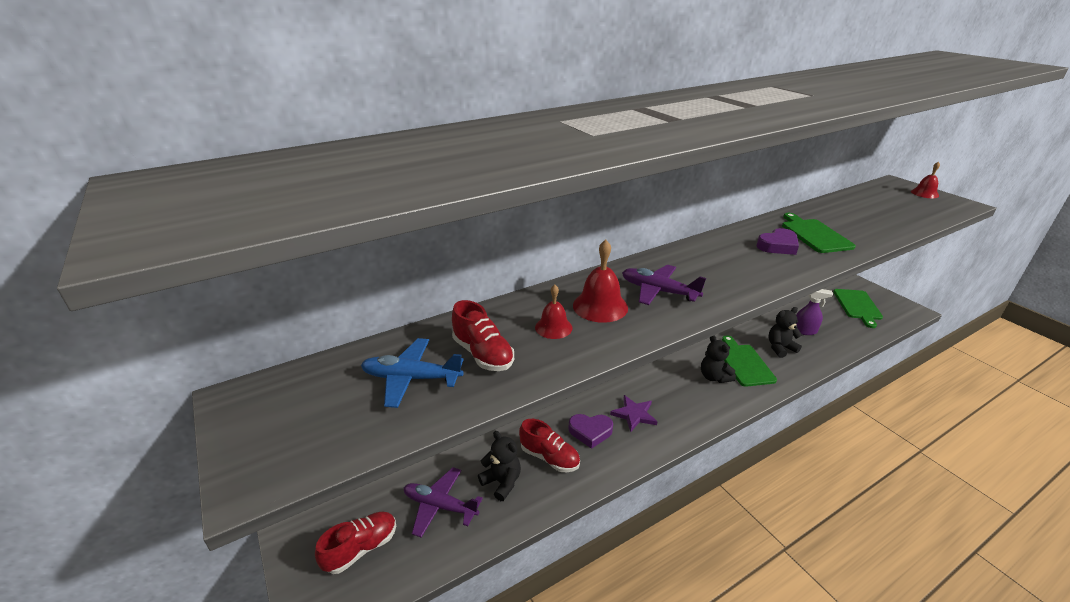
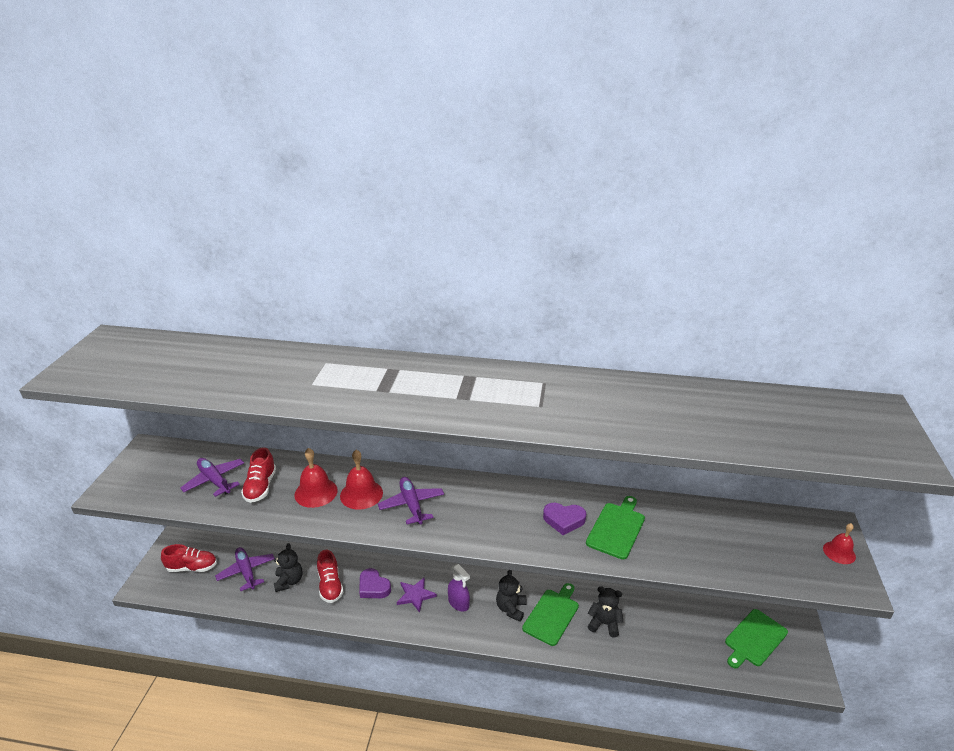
camera: 40 degrees right, 0 degrees up
(411, 378) = (214, 480): blue plane -> purple plane
(553, 327) = (316, 492): red bell -> red bell, size x1.56
(804, 331) = (653, 625): purple spray bottle -> purple spray bottle (458, 603)

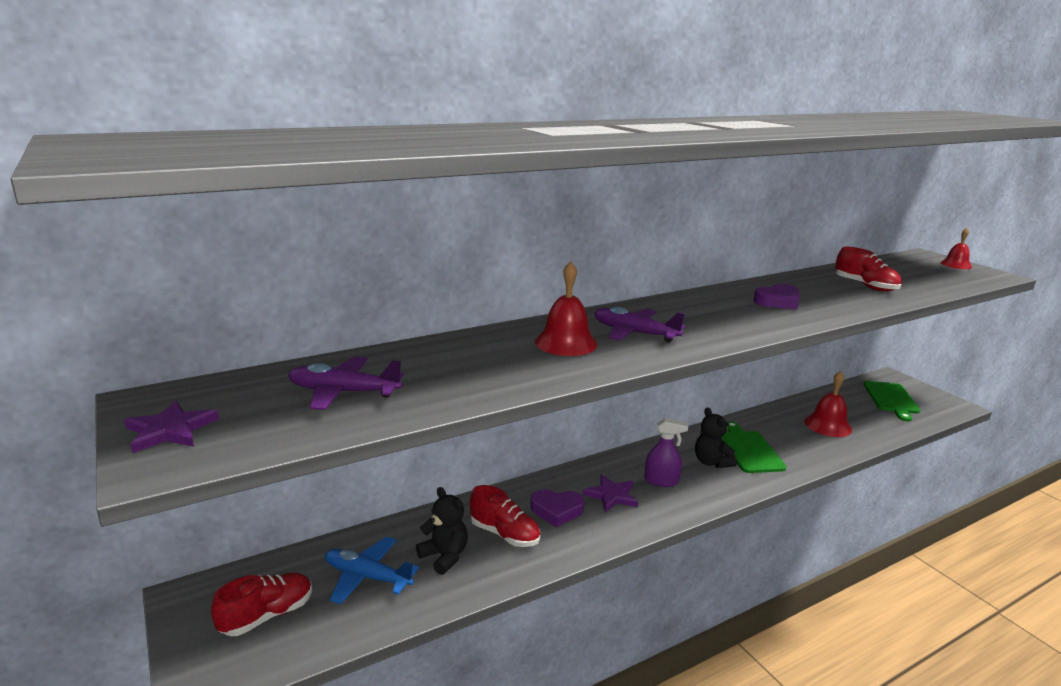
camera: 40 degrees left, 10 degrees down
(133, 472) = (170, 430): none -> purple star
(246, 572) = (367, 577): purple plane -> blue plane
(260, 487) = (427, 376): red shoe -> red shoe (865, 286)
(316, 492) = (510, 357): red bell -> red bell (827, 425)
(604, 624) = (794, 437): black teddy bear -> none
(616, 528) = (821, 294): green cutting board -> none

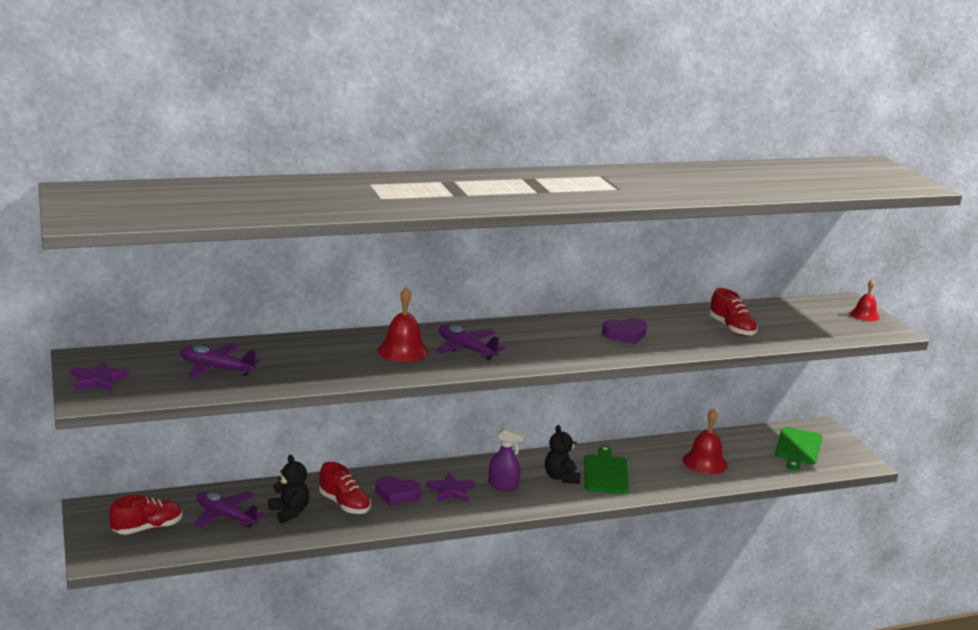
camera: 10 degrees right, 0 degrees up
(367, 577) = (225, 516): blue plane -> purple plane

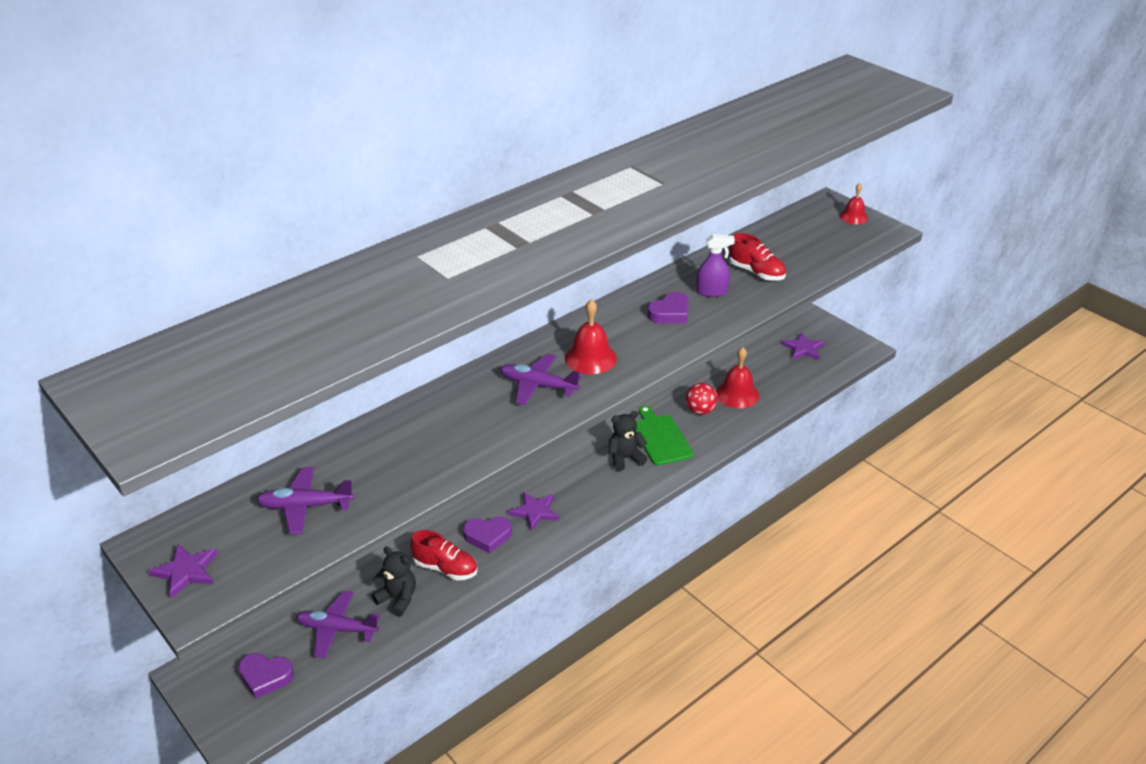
camera: 20 degrees left, 15 degrees up
(147, 528) = (265, 677): red shoe -> purple heart
(403, 351) = (478, 410): red bell -> red bell (590, 358)
(503, 485) = (579, 488): purple spray bottle -> purple spray bottle (712, 292)
(561, 477) = (625, 458): black teddy bear -> black teddy bear turned 105 degrees clockwise
(659, 464) = (700, 410): none -> red ball
(798, 448) = (803, 349): green cutting board -> purple star

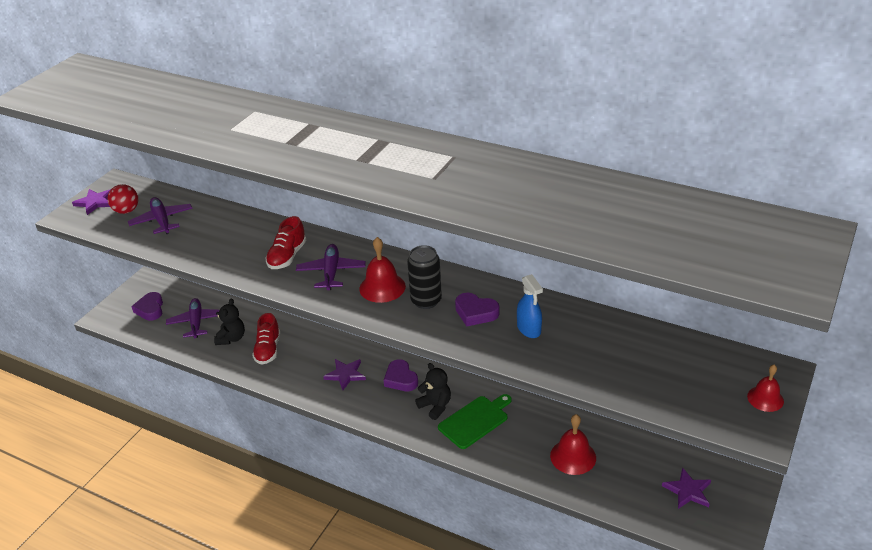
camera: 70 degrees right, 0 degrees up
(487, 536) = (308, 359): purple heart -> purple heart (400, 379)
(632, 336) = (426, 301): none -> black can
(700, 410) = (530, 436): red ball -> red ball (126, 211)
(712, 292) = (529, 329): purple spray bottle -> blue spray bottle
(756, 272) = (585, 350): red shoe -> red shoe (287, 256)

